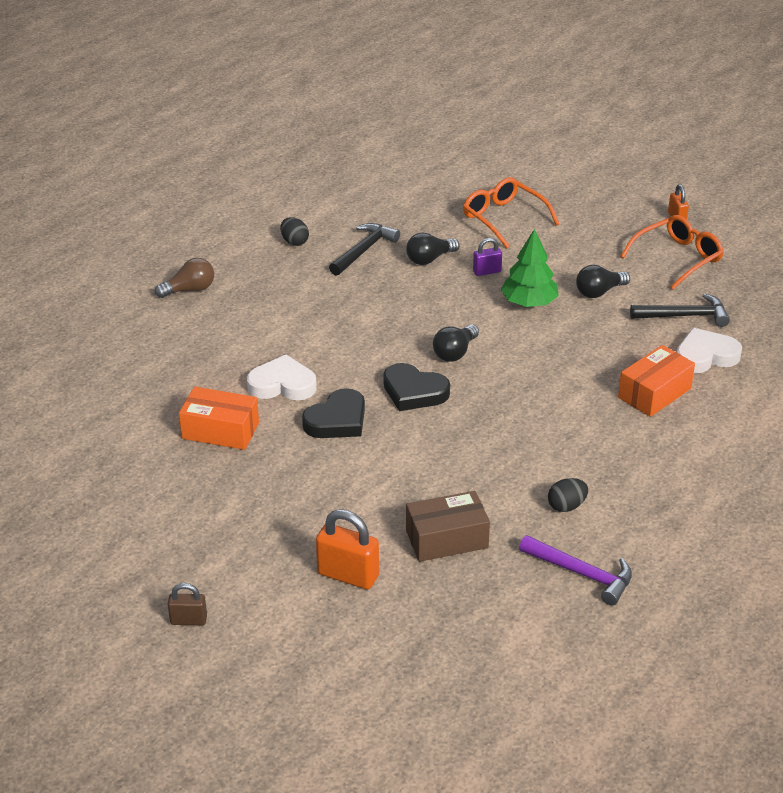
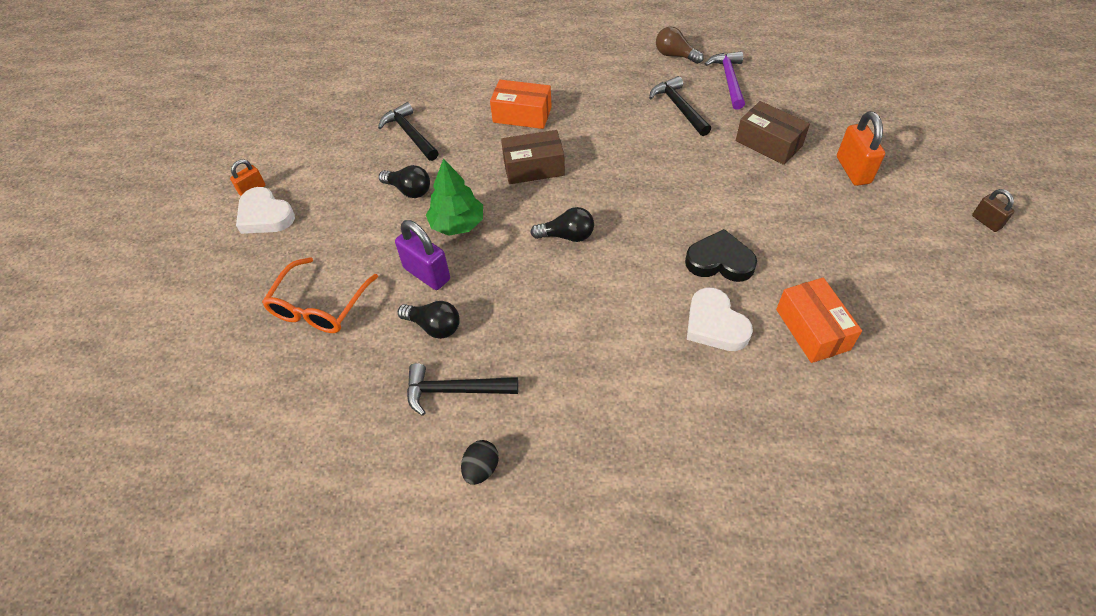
camera: 120 degrees left, 15 degrees up
(190, 290) = (649, 513): brown light bulb -> brown light bulb (675, 55)
(414, 392) = (640, 234): black heart -> none
(487, 271) = (427, 274): purple padlock -> purple padlock, size x1.72
(563, 369) = (533, 167): none -> brown box
(566, 506) = (679, 108): black egg -> black hammer
(677, 258) = (324, 166): orange glasses -> none
(705, 356) = (456, 108): white heart -> white heart (265, 215)

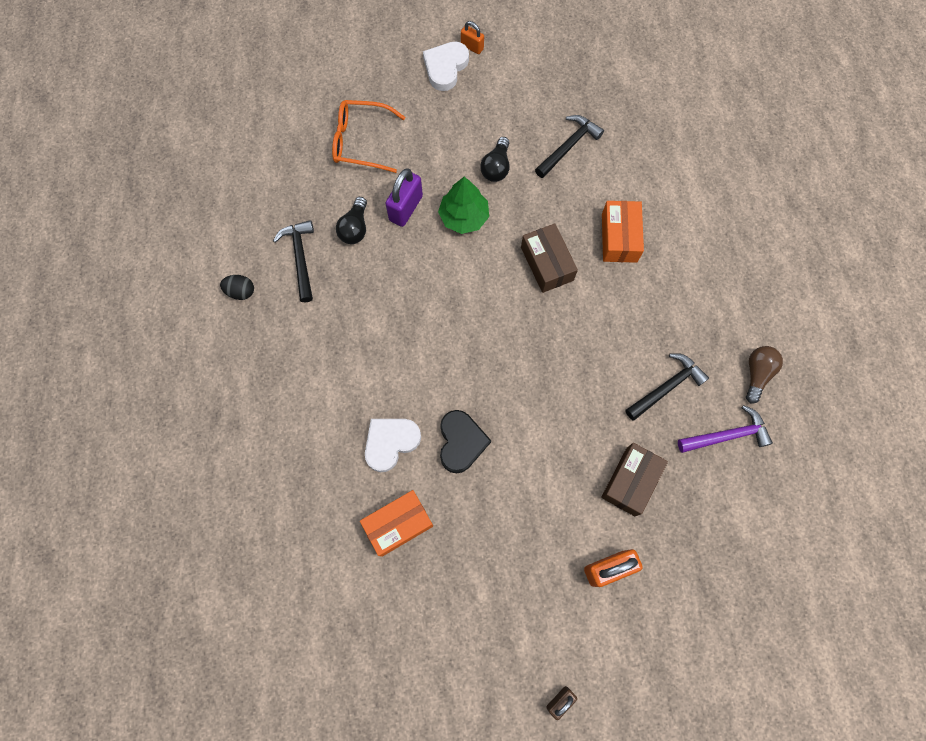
camera: 75 degrees right, 20 degrees up
(567, 236) = (467, 309): black light bulb -> none

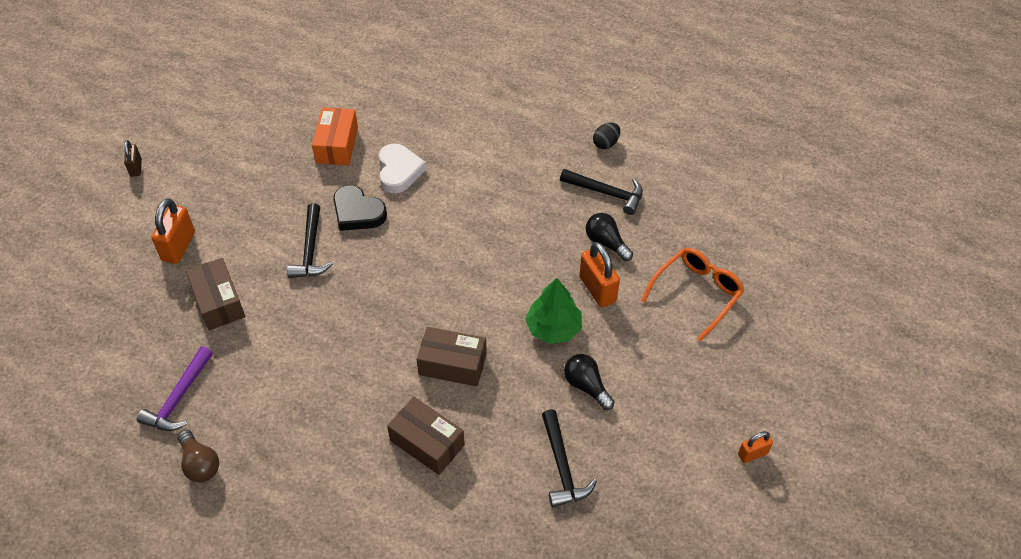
camera: 125 degrees right, 20 degrees down
(405, 208) = (597, 289): purple padlock -> orange padlock
(445, 68) = (740, 412): white heart -> none
(619, 238) = (427, 443): orange box -> brown box
(666, 387) = (261, 381): black hammer -> black hammer (310, 250)

